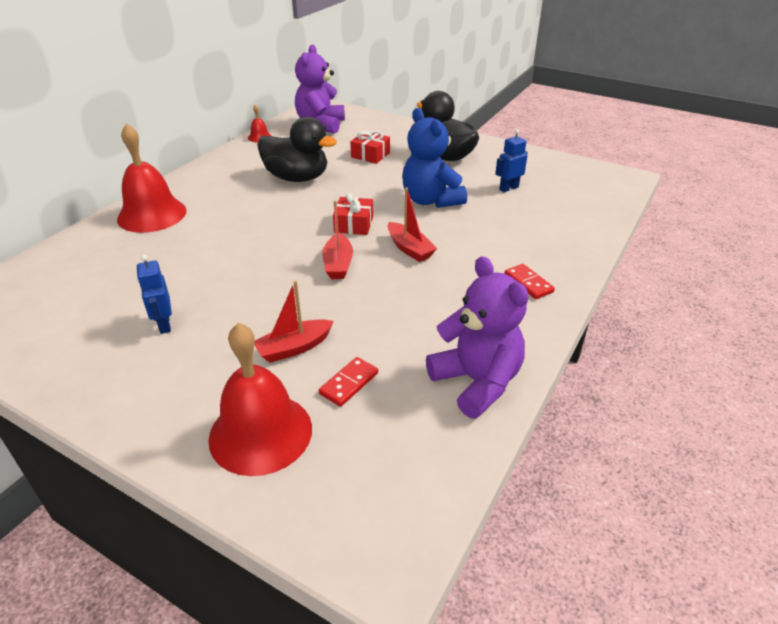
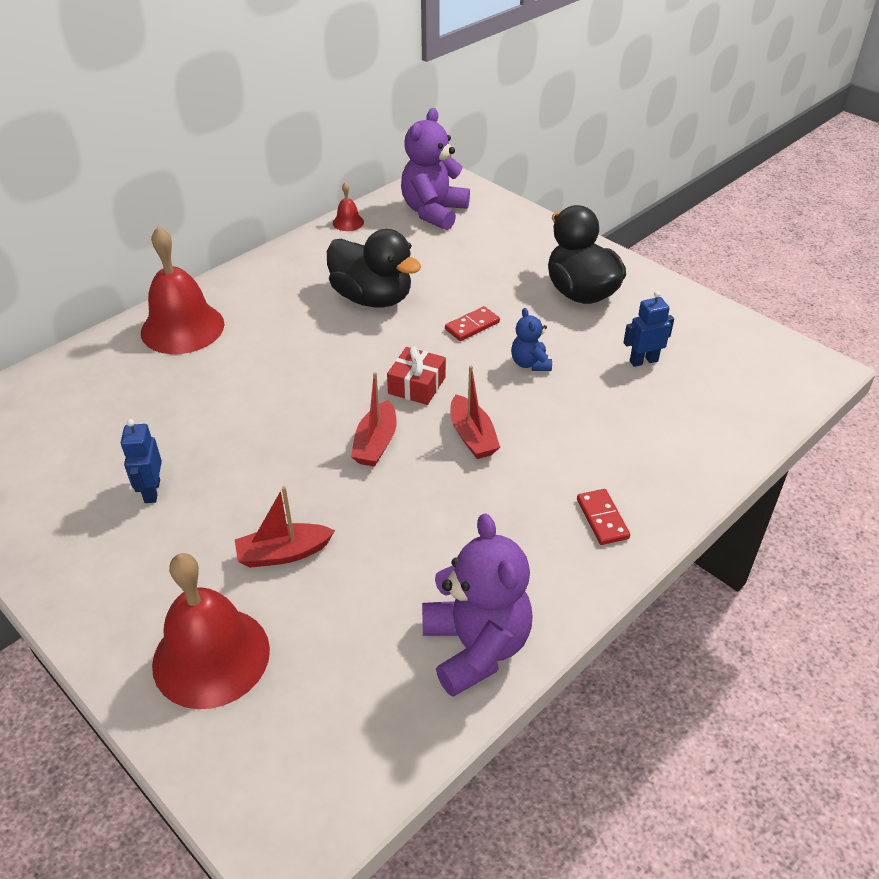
camera: 15 degrees right, 5 degrees up
(349, 383) = (328, 615): red domino -> red domino (472, 326)
(370, 155) = (480, 274): red gift -> none
(431, 200) = (530, 363): blue teddy bear -> blue teddy bear, size x0.51

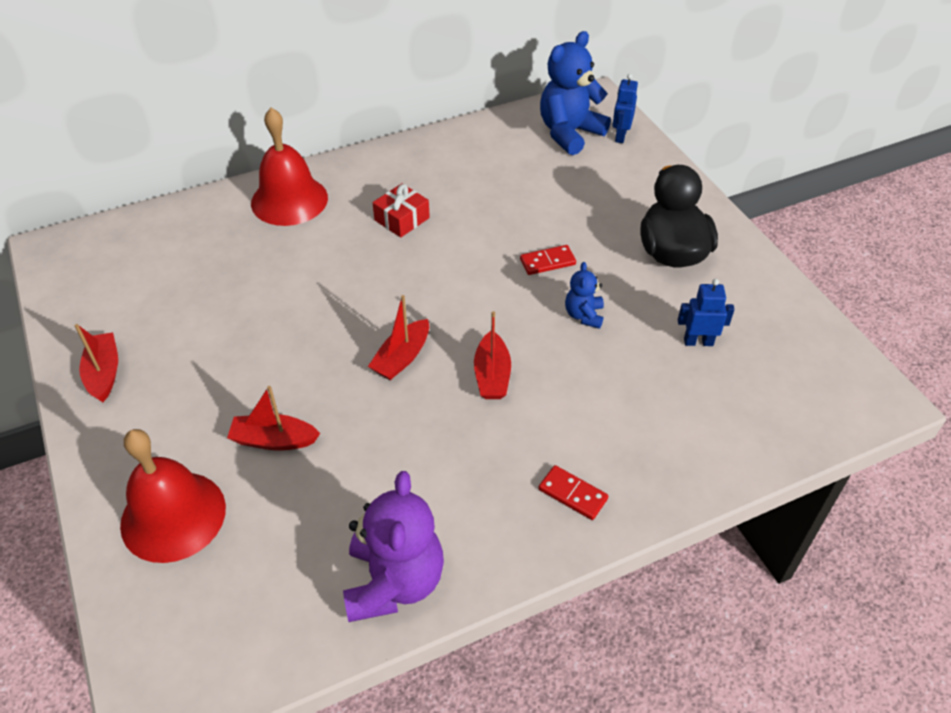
camera: 20 degrees right, 5 degrees up
(58, 540) = (104, 373): none -> red boat
(152, 491) = (195, 350): blue robot -> blue robot (620, 136)
(348, 222) = (483, 126): red bell -> none
(372, 298) = (468, 210): black duck -> none
(417, 385) = (466, 310): red gift -> red gift (402, 219)
(433, 212) = (569, 133): purple teddy bear -> blue teddy bear
(602, 519) = (573, 494): red domino -> red domino turned 60 degrees counterclockwise

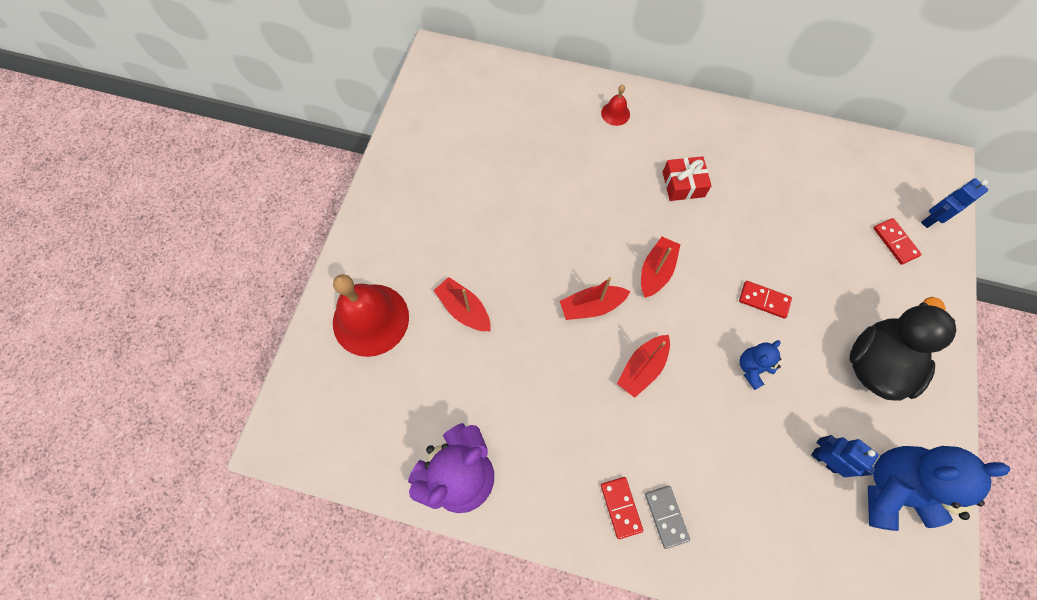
camera: 40 degrees right, 20 degrees up
(104, 373) = (403, 181): red boat -> red boat (656, 271)
(289, 200) = (615, 113): red bell -> red bell, size x0.44
(569, 133) = (886, 188): blue teddy bear -> blue teddy bear (892, 490)
(609, 165) = (895, 242): none -> red domino
(617, 472) = (666, 516): none -> grey domino

